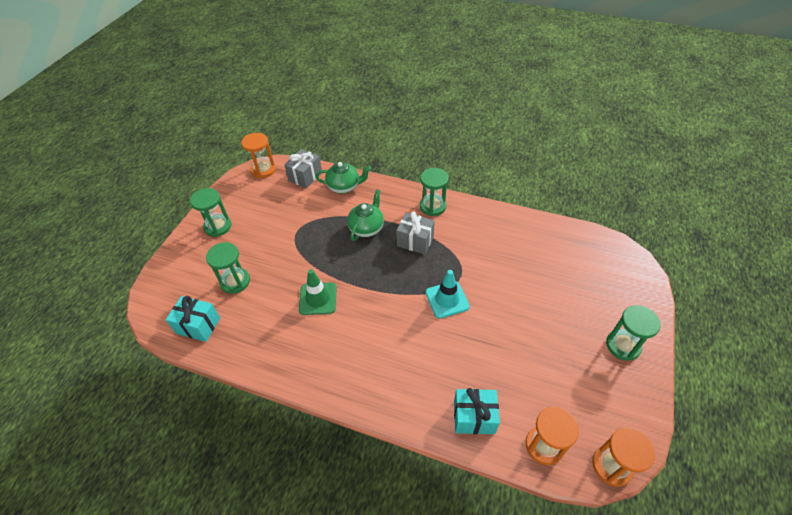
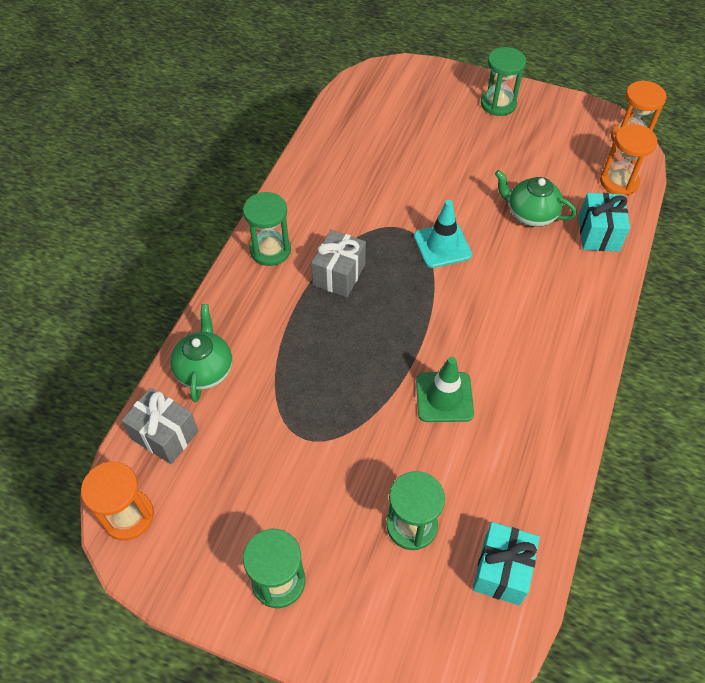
camera: 90 degrees left, 5 degrees up
(366, 228) = (306, 336): green teapot -> green teapot (530, 214)

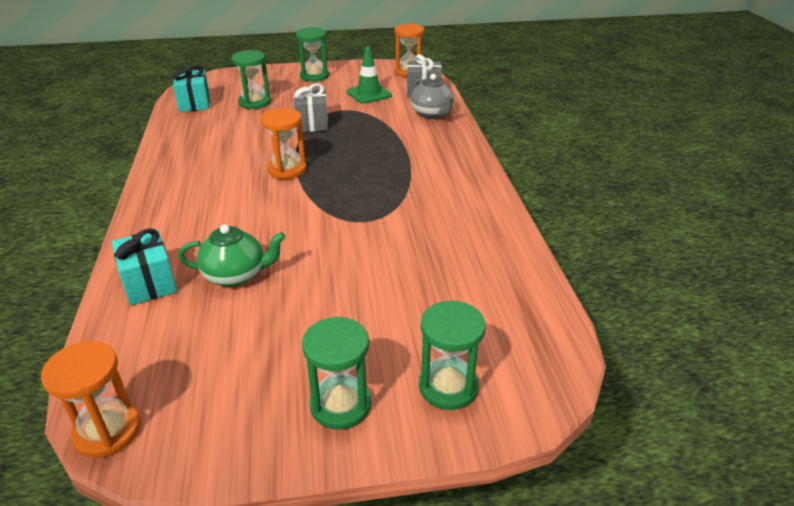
camera: 150 degrees right, 20 degrees down
(205, 369) = (432, 114): green teapot -> grey teapot
(270, 250) = (462, 172): green hourglass -> green hourglass (448, 387)
(339, 275) = (392, 176): grey gift -> grey gift (312, 123)
(442, 245) = (317, 220): turquoise traffic cone -> none
(444, 397) = (262, 145): green traffic cone -> green traffic cone (369, 94)
(619, 182) = (124, 352): orange hourglass -> orange hourglass (287, 169)

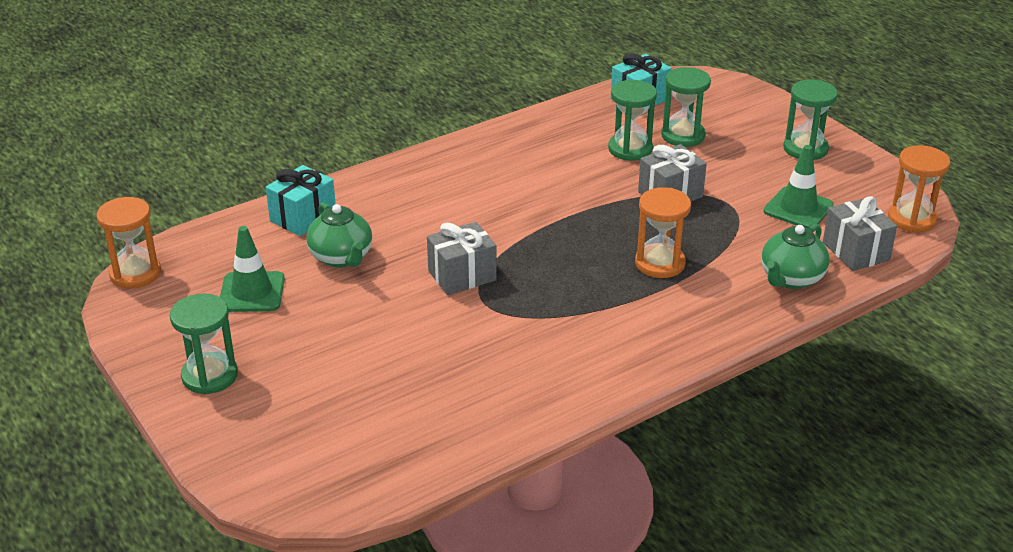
camera: 65 degrees right, 0 degrees up
(232, 344) = (252, 292): none -> green traffic cone
(287, 169) = (547, 217): orange hourglass -> orange hourglass (660, 263)
(321, 222) = (462, 275): none -> grey gift
(432, 114) = (791, 279): grey teapot -> green teapot
(448, 387) = (259, 432): green hourglass -> green hourglass (630, 149)

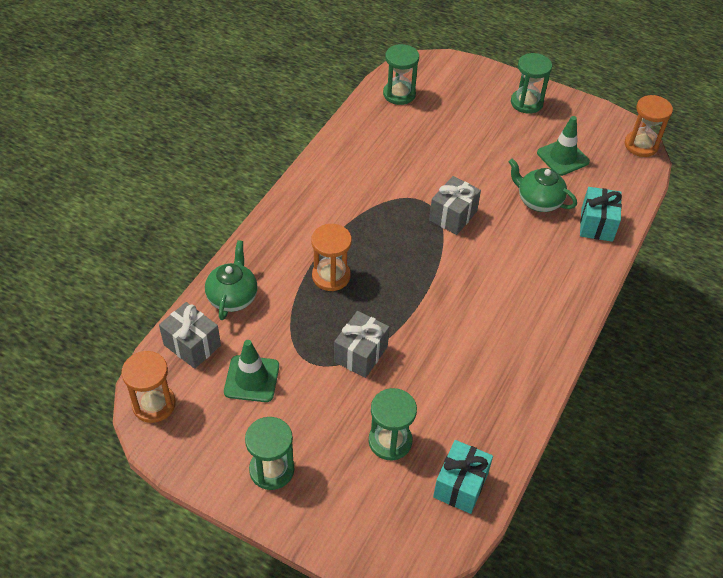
camera: 150 degrees right, 15 degrees up
(630, 149) = (424, 400): green hourglass -> green hourglass (399, 94)

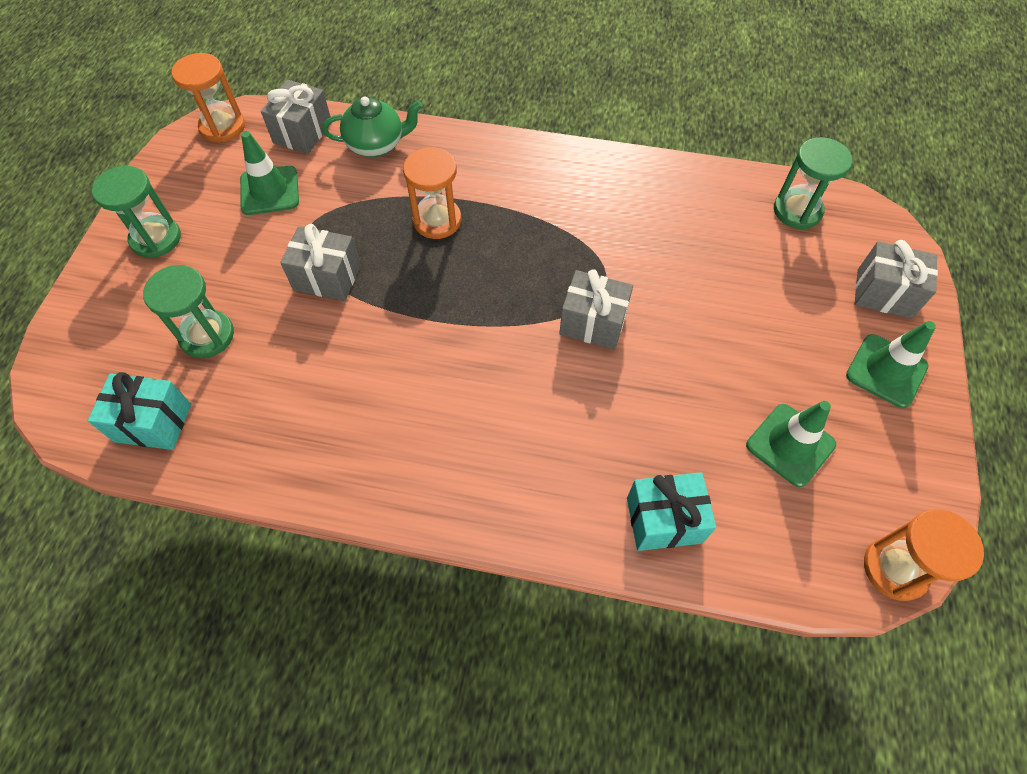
camera: 75 degrees right, 10 degrees up
(475, 83) = (884, 293): none -> grey gift
(526, 103) = (886, 371): green hourglass -> green traffic cone
(538, 201) = (674, 426): green teapot -> none

